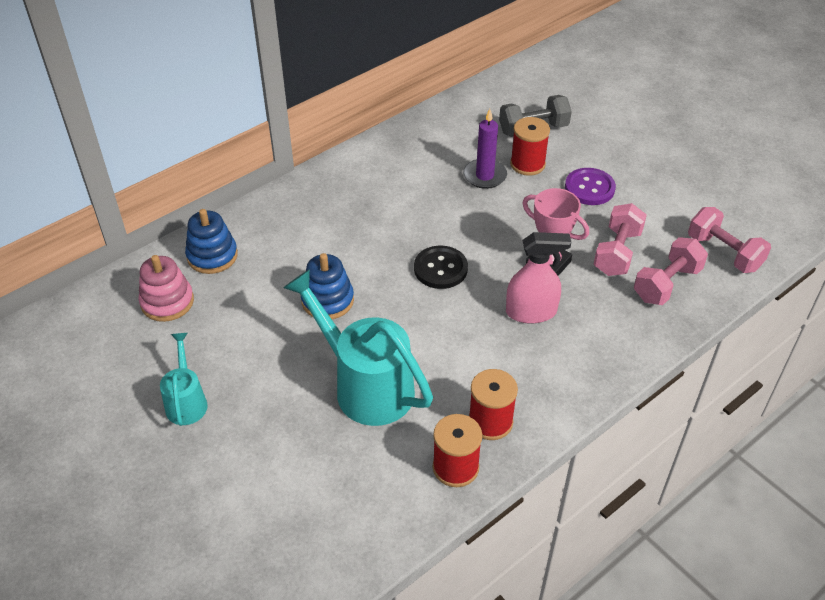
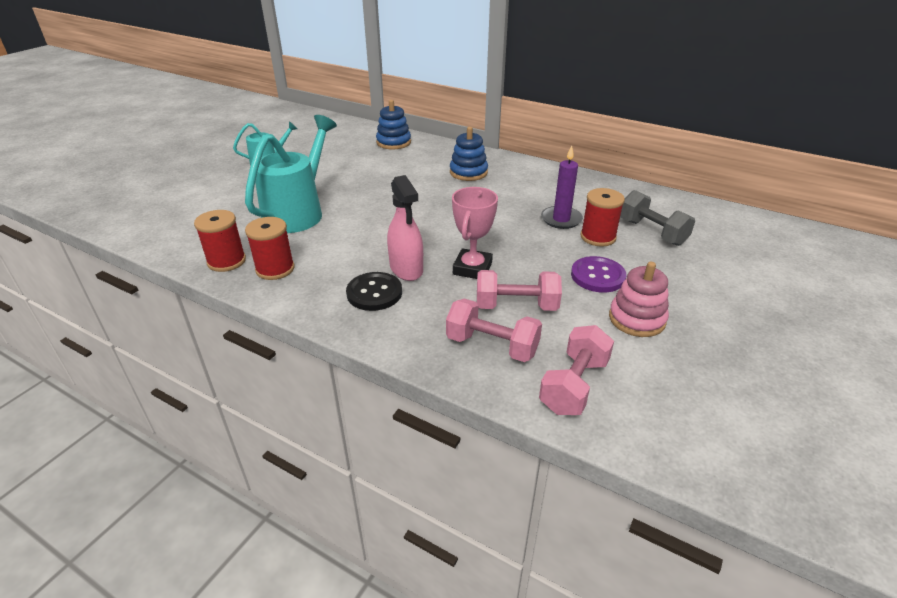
camera: 70 degrees right, 10 degrees down
(167, 302) = (347, 139): pink stacking toy -> pink stacking toy (637, 319)
(327, 300) = (374, 184): blue stacking toy -> blue stacking toy (468, 172)
(440, 269) = (432, 219): black button -> black button (374, 293)

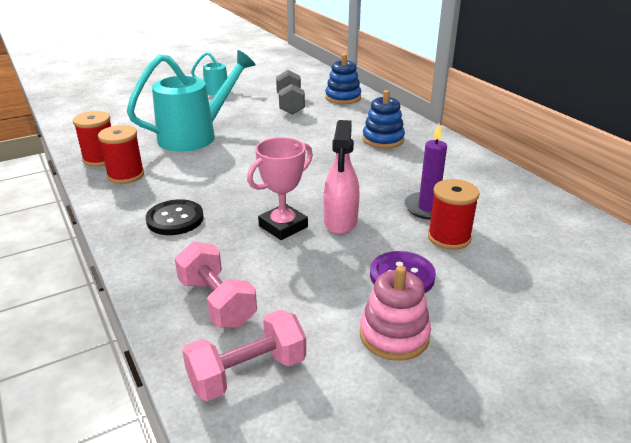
camera: 30 degrees right, 5 degrees down
(406, 269) = (225, 208): pink spray bottle -> pink spray bottle (340, 221)
(516, 306) = (283, 275): pink dumbbell -> none
(652, 232) = (521, 252): grey dumbbell -> grey dumbbell (290, 105)

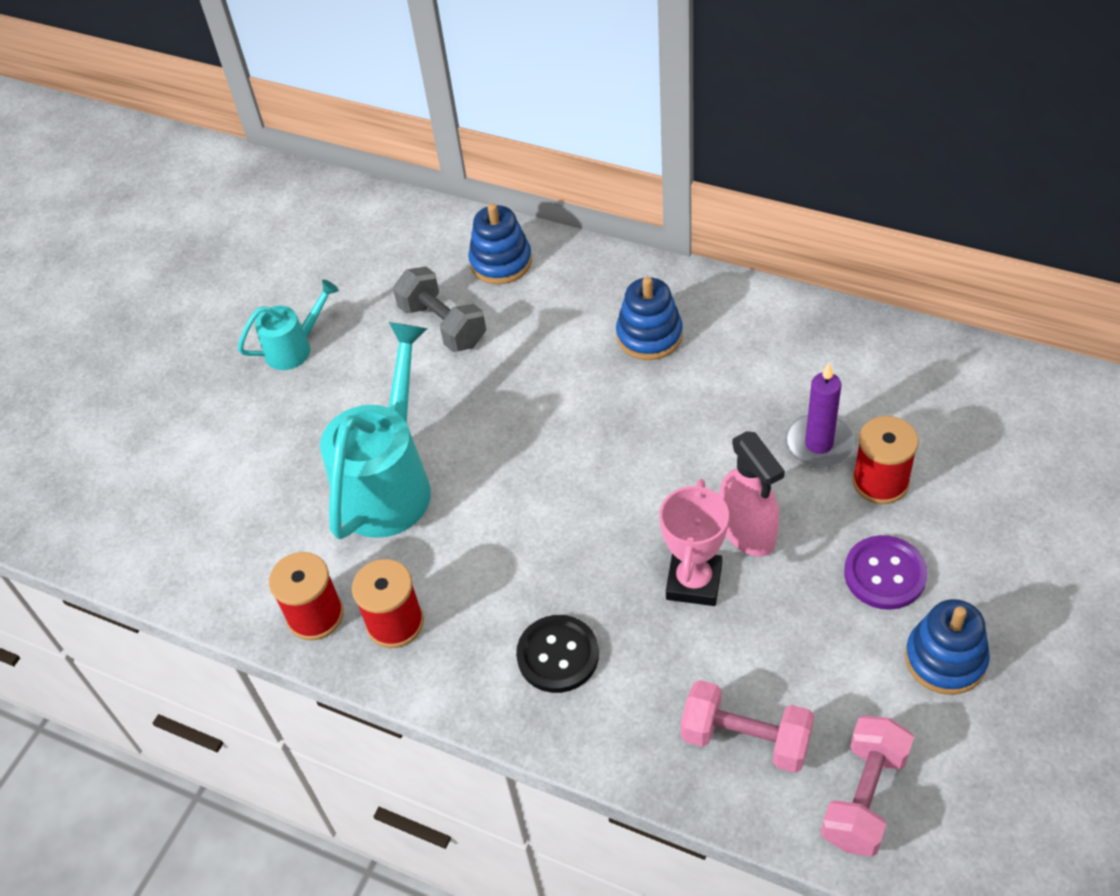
camera: 30 degrees left, 20 degrees up
(394, 335) = (945, 659): pink stacking toy -> blue stacking toy

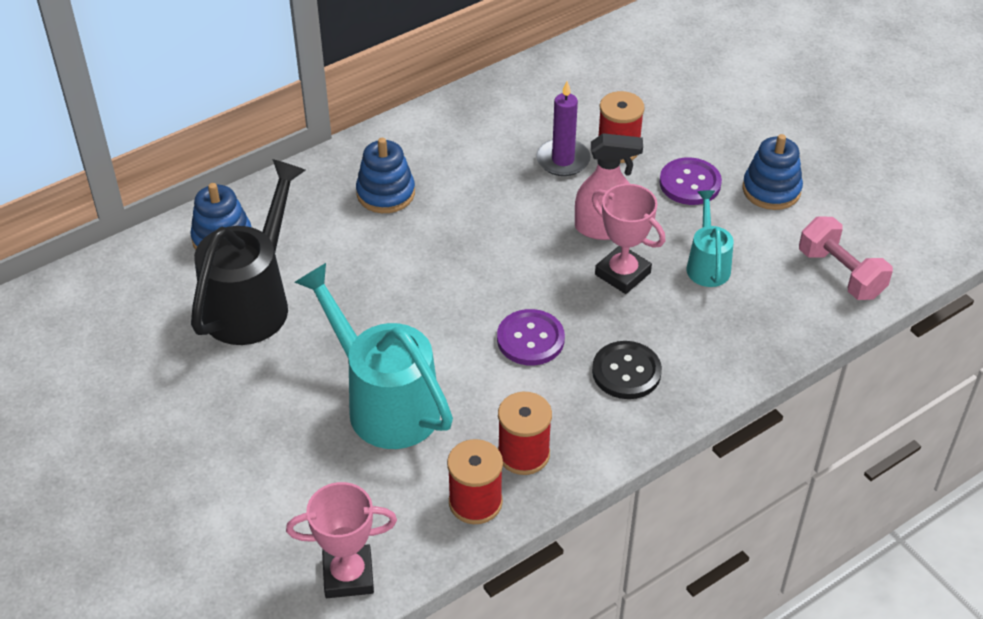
camera: 65 degrees left, 5 degrees down
(184, 566) = (348, 575): none -> pink trophy
(294, 348) = (176, 406): turquoise watering can -> turquoise watering can (707, 264)
(443, 325) = (252, 301): grey dumbbell -> black watering can
(544, 551) = (530, 339): none -> purple button
(745, 739) = (763, 307): pink dumbbell -> none

